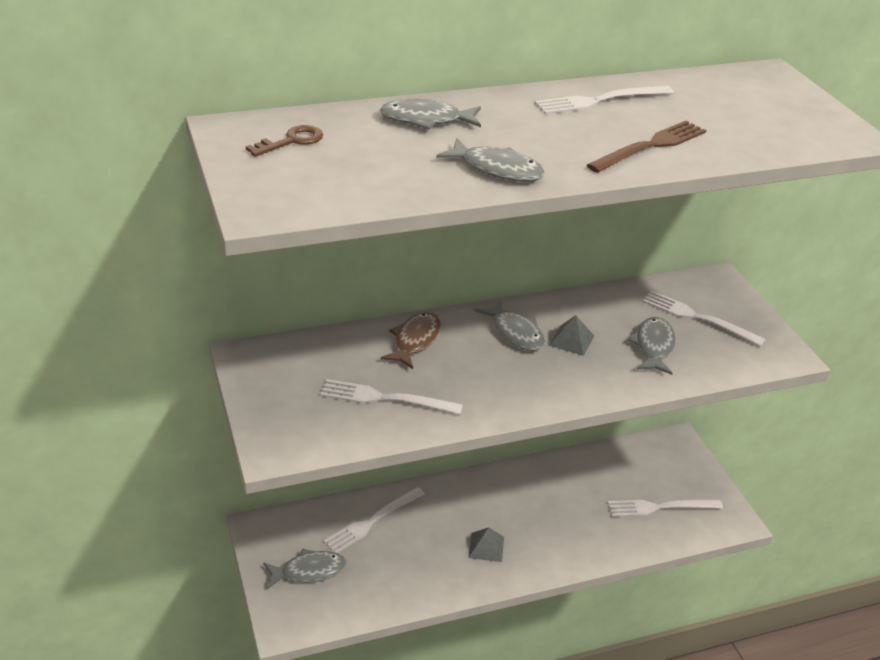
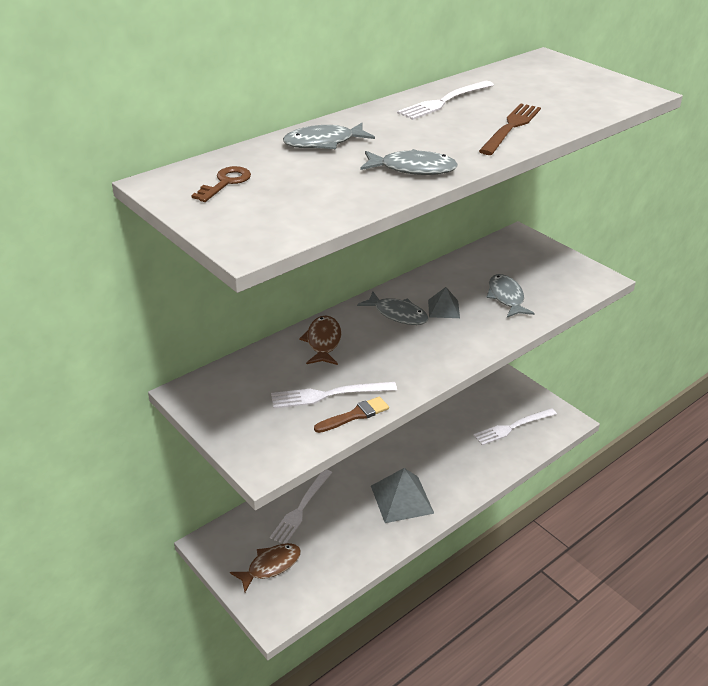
camera: 20 degrees left, 0 degrees up
(309, 571) = (271, 566): grey fish -> brown fish
(399, 427) = (355, 415): none -> brown brush
(486, 547) = (402, 499): grey pyramid -> grey pyramid, size x1.81
(697, 318) = (523, 267): white fork -> none

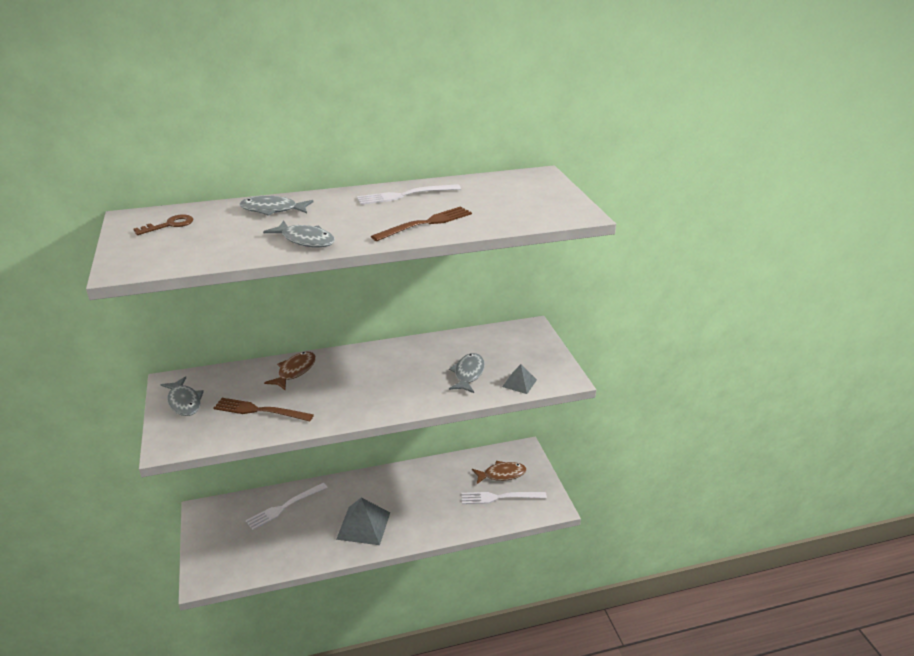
camera: 25 degrees right, 5 degrees down
(271, 566) = (230, 542): brown fish -> brown fish (502, 474)
(328, 395) = (259, 410): white fork -> brown fork
(355, 415) = (262, 430): brown brush -> none
(398, 314) = (369, 365): grey fish -> grey fish (184, 402)
(443, 309) = (409, 370): grey pyramid -> grey pyramid (519, 383)

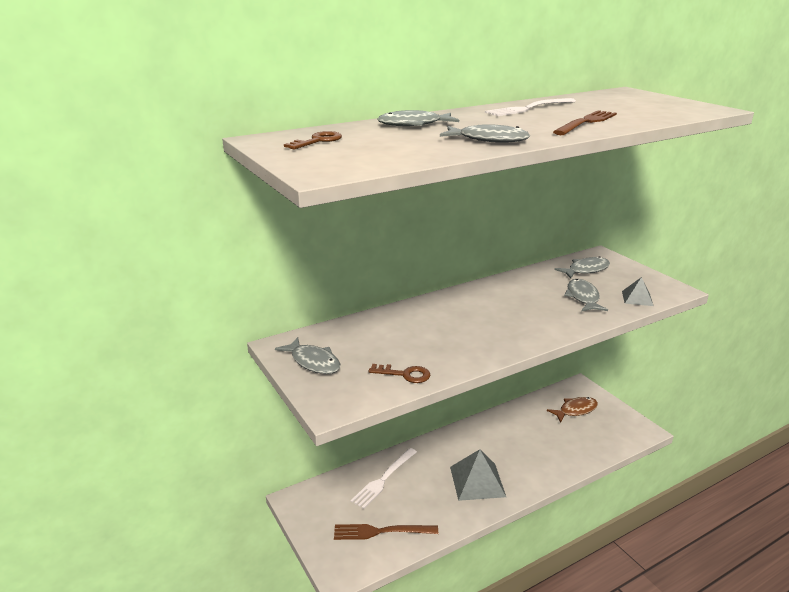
camera: 15 degrees left, 5 degrees down
(246, 427) = (404, 374): none -> brown key
(259, 410) = (405, 357): brown fork -> brown fork (381, 531)
(295, 371) = (409, 318): brown fish -> none
(500, 343) = (586, 270): none -> grey fish
(500, 497) = (588, 431): white fork -> none

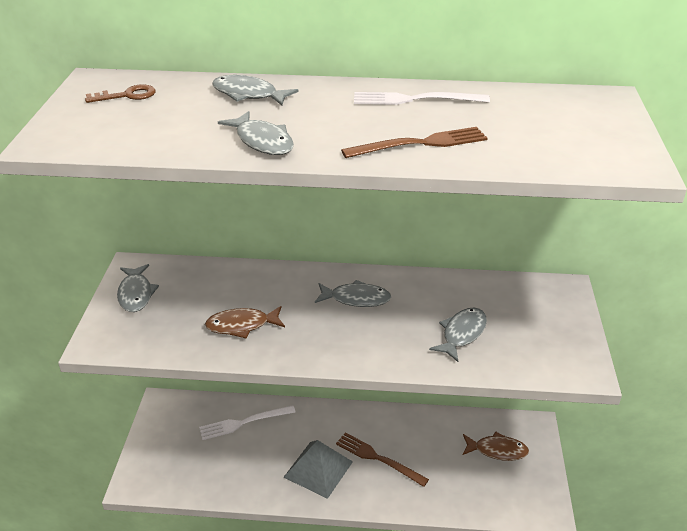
camera: 35 degrees right, 10 degrees up
(381, 531) = (195, 468): brown fork -> brown fork (378, 458)
(404, 374) = (185, 340): brown key -> none
(434, 348) = (241, 325): none -> brown fish
(586, 270) = (517, 301): grey fish -> grey fish (356, 299)
(637, 298) = (521, 361): grey pyramid -> none

